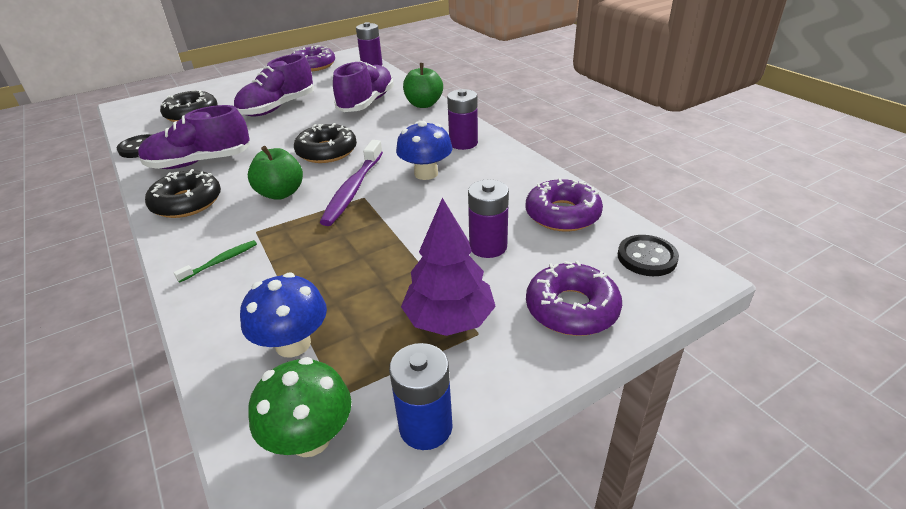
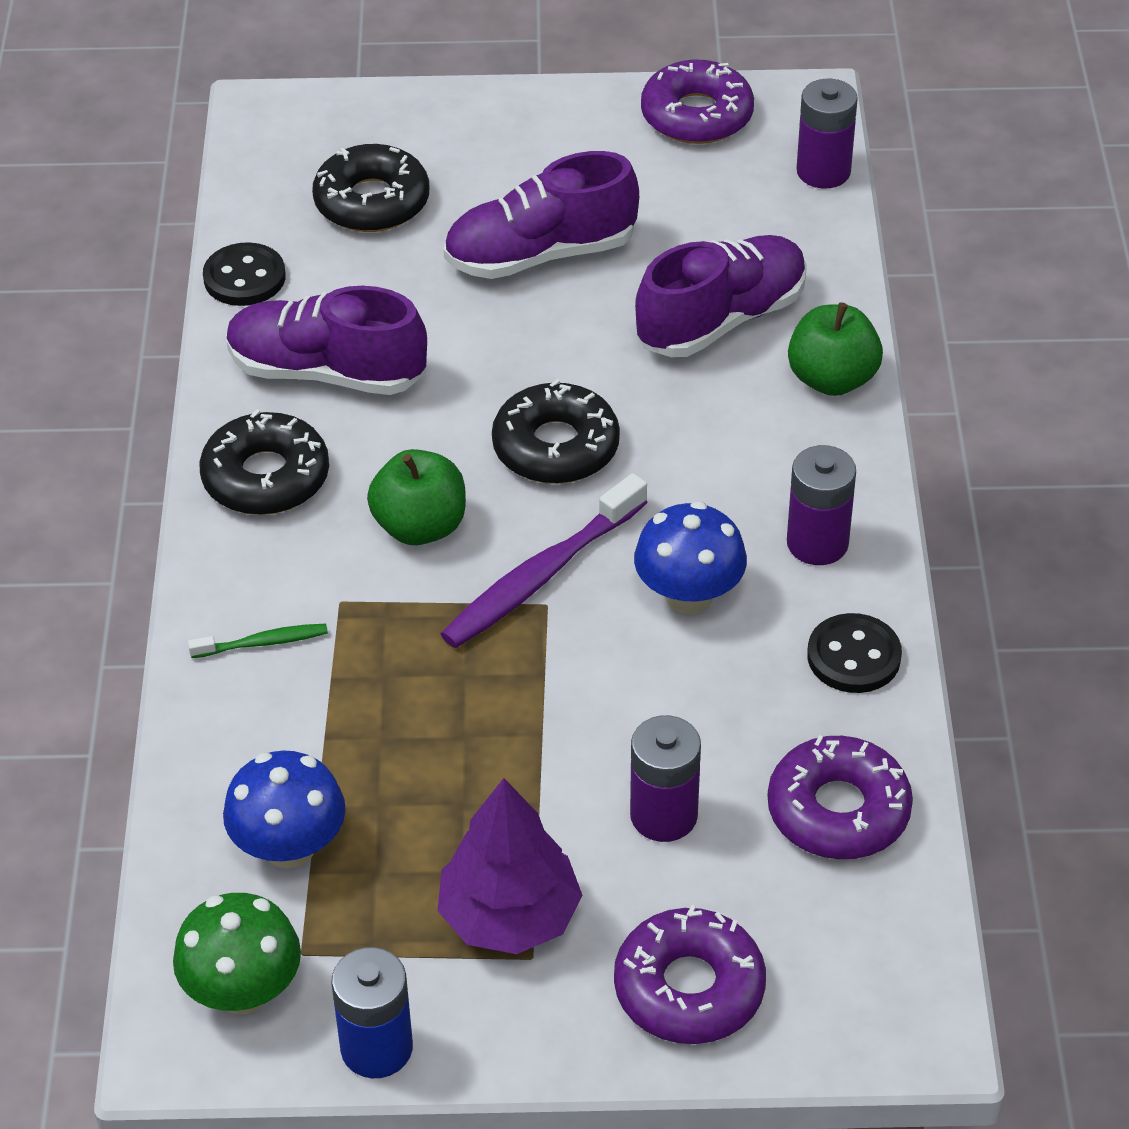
camera: 30 degrees right, 10 degrees up
(647, 257) = (886, 964): black button -> black button (853, 656)

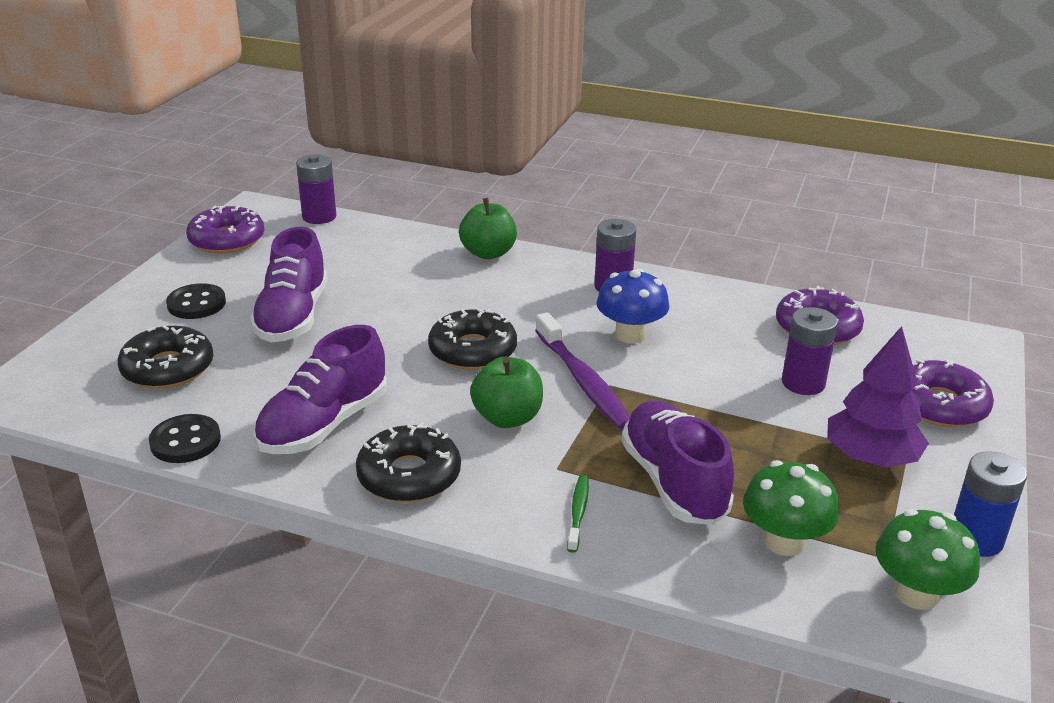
camera: 70 degrees left, 15 degrees down
(289, 847) = (784, 541): blue mushroom -> green mushroom
(721, 320) = (410, 273): purple shoe -> purple shoe (673, 482)
(853, 656) = (705, 297): black button -> black button (196, 304)

